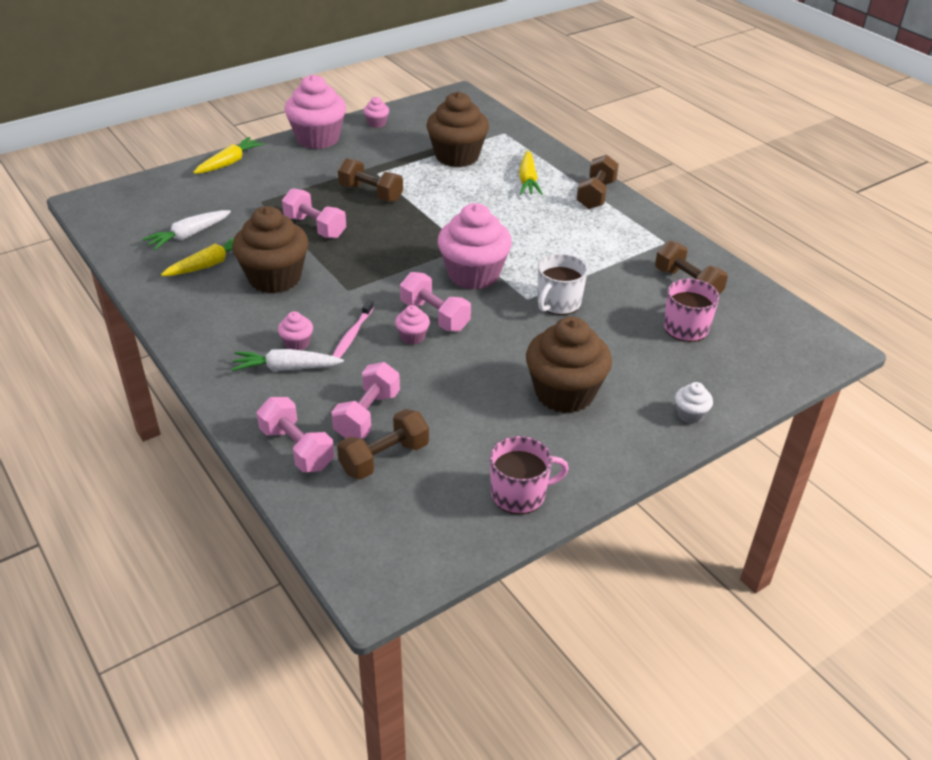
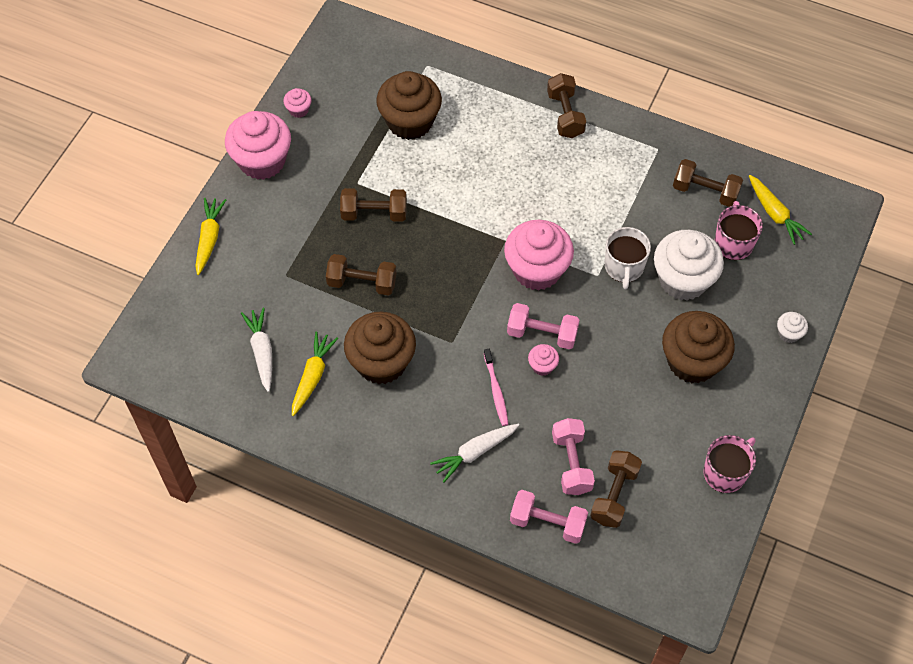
camera: 30 degrees left, 20 degrees up
(189, 235) = (262, 352): white carrot -> white carrot turned 150 degrees clockwise
(297, 343) = (461, 423): pink cupcake -> none
(315, 227) = (362, 282): pink dumbbell -> brown dumbbell
(528, 180) = (495, 123): yellow carrot -> yellow carrot (774, 213)
(609, 333) = (683, 280): none -> white cupcake

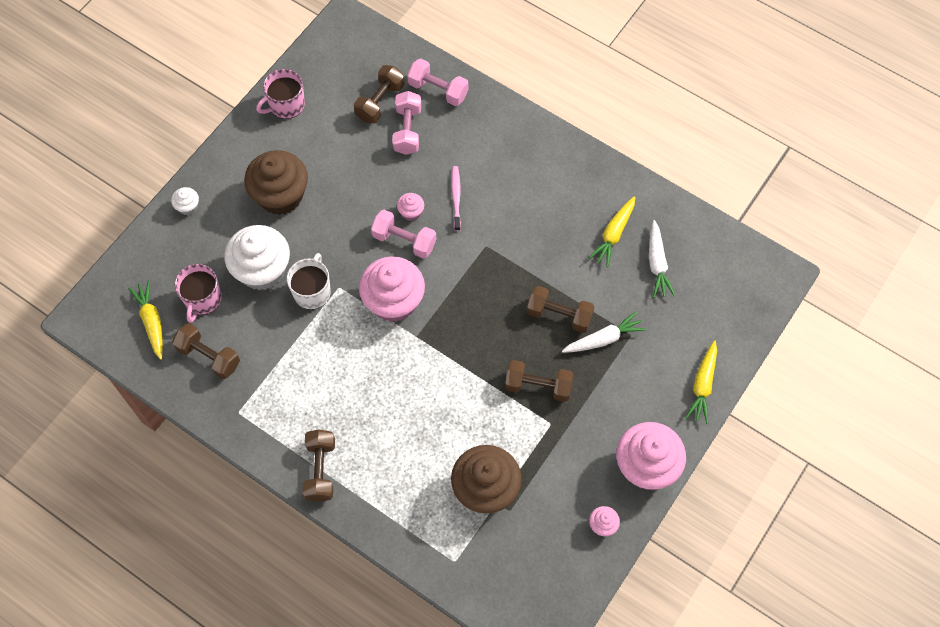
camera: 170 degrees left, 5 degrees up
(381, 362) = (551, 237): brown cupcake -> none
(475, 452) = (484, 150): white carrot -> white carrot (603, 339)

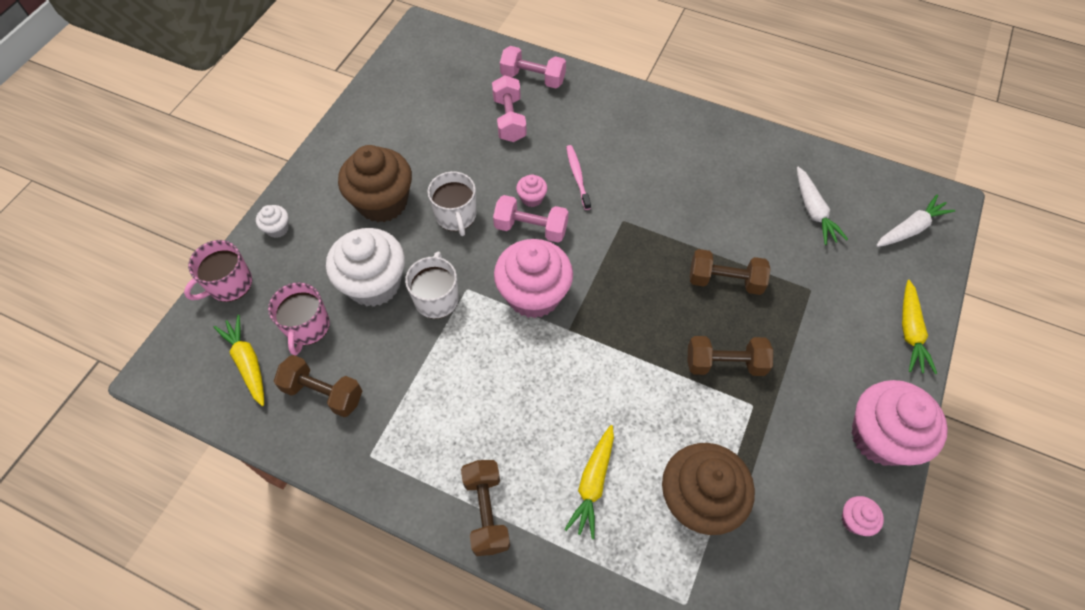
camera: 10 degrees left, 5 degrees down
(286, 105) = (374, 113): pink mug -> pink mug (229, 284)
(342, 218) = (456, 216): none -> white mug
(380, 102) = (474, 97): brown dumbbell -> none
(603, 339) = (782, 299): white carrot -> white carrot (910, 229)
(613, 234) = (757, 188): yellow carrot -> yellow carrot (593, 483)

